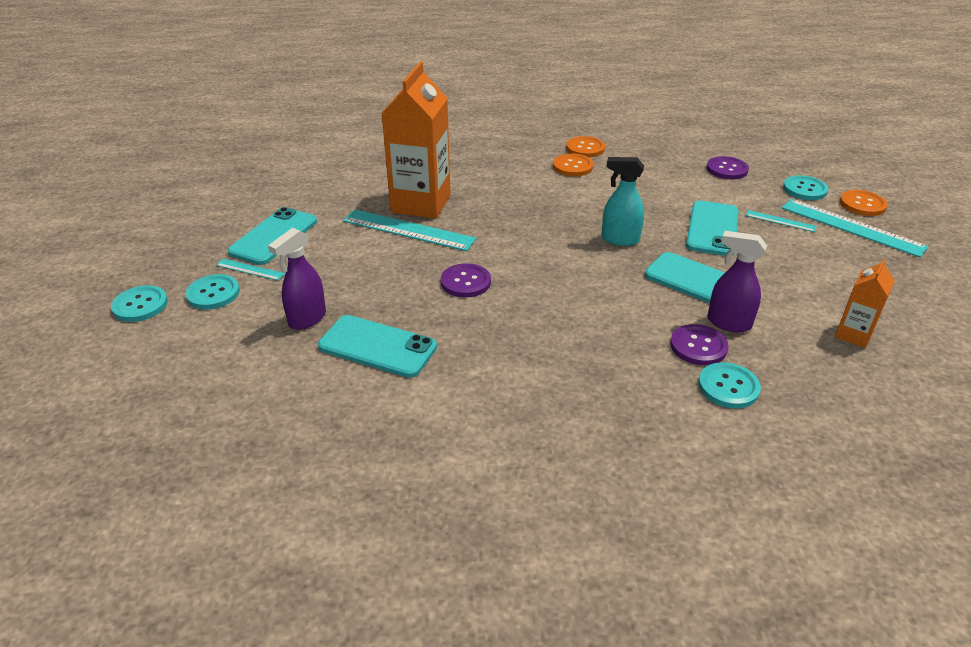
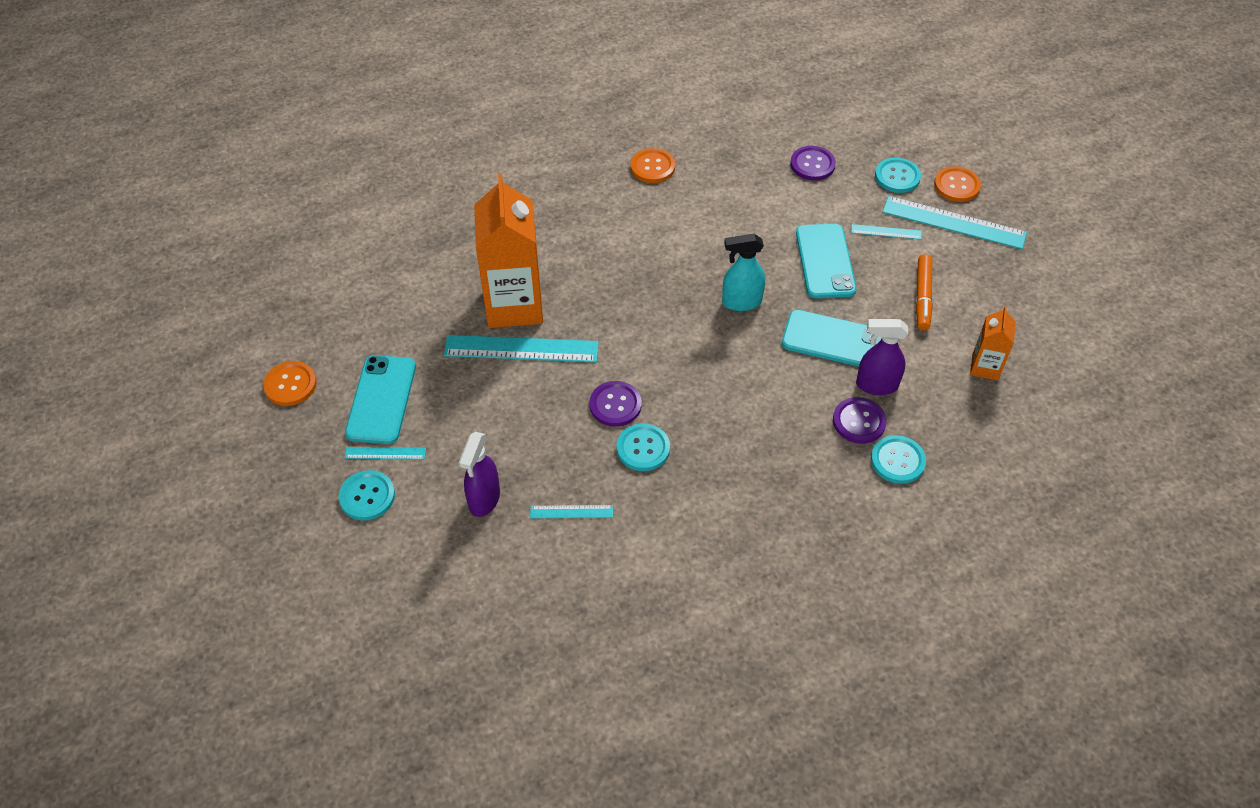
camera: 20 degrees left, 15 degrees up
(140, 305) = (300, 535): turquoise button -> turquoise button (643, 448)
(377, 346) = (571, 512): turquoise phone -> turquoise ruler
(572, 166) = (651, 201): orange button -> orange button (290, 385)
(802, 270) = (922, 297): none -> orange marker

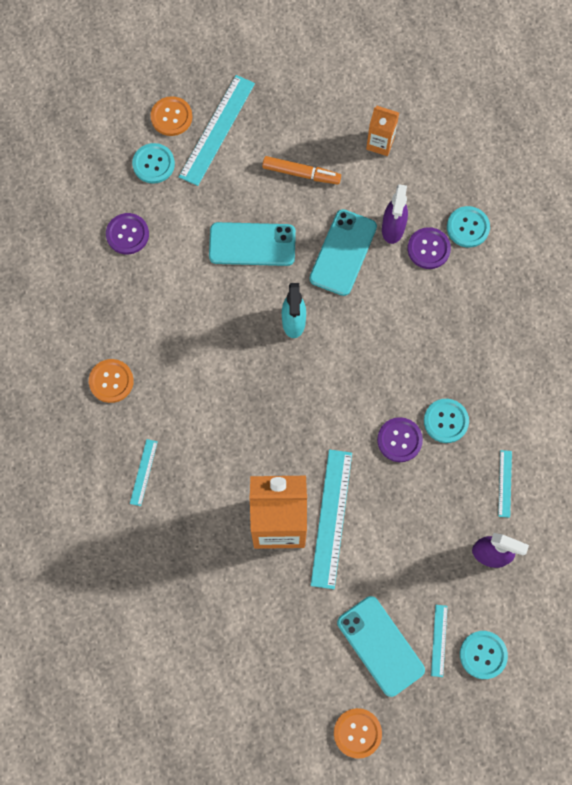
camera: 85 degrees left, 20 degrees up
(381, 399) = (380, 646): turquoise phone -> turquoise phone turned 45 degrees clockwise
(886, 232) = (222, 187): turquoise ruler -> turquoise ruler (143, 472)

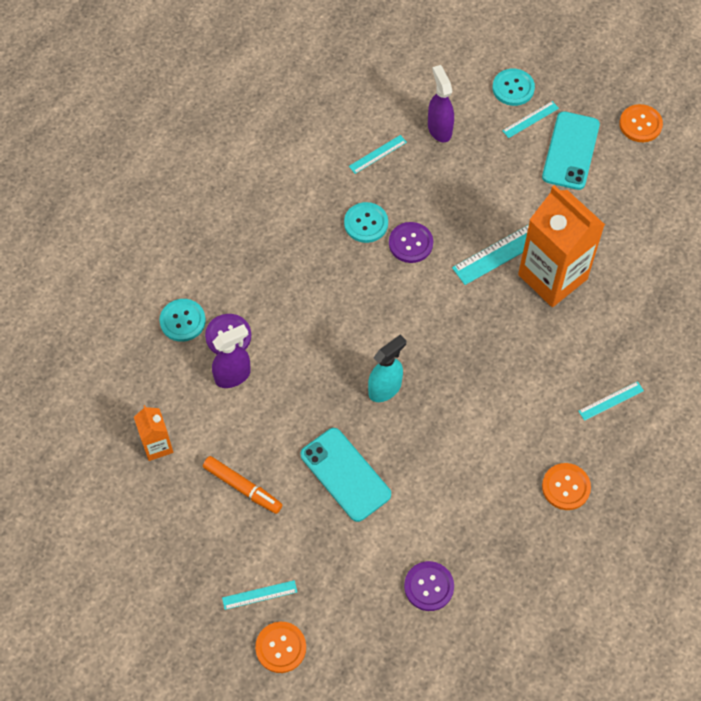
camera: 130 degrees left, 10 degrees down
(153, 164) = (342, 622): turquoise button -> none
(217, 130) = (259, 594): turquoise ruler -> turquoise ruler, size x0.49
(301, 173) = (242, 487): orange marker -> orange marker turned 150 degrees clockwise
(343, 252) = (289, 397): turquoise phone -> none

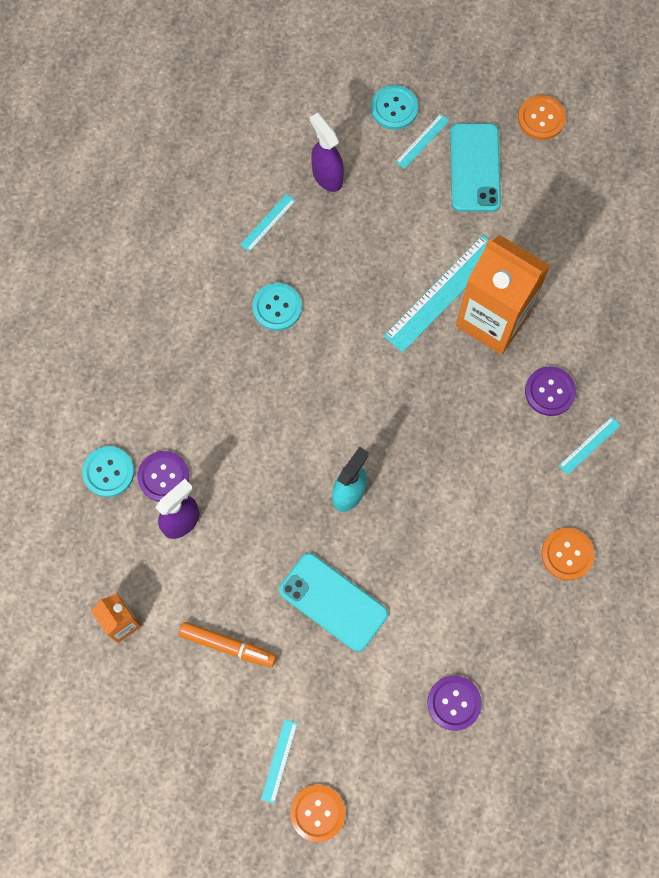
camera: 15 degrees left, 10 degrees up
(259, 594) = (279, 761): turquoise ruler -> turquoise ruler turned 45 degrees counterclockwise
(410, 243) = (331, 319): purple button -> purple button (550, 392)

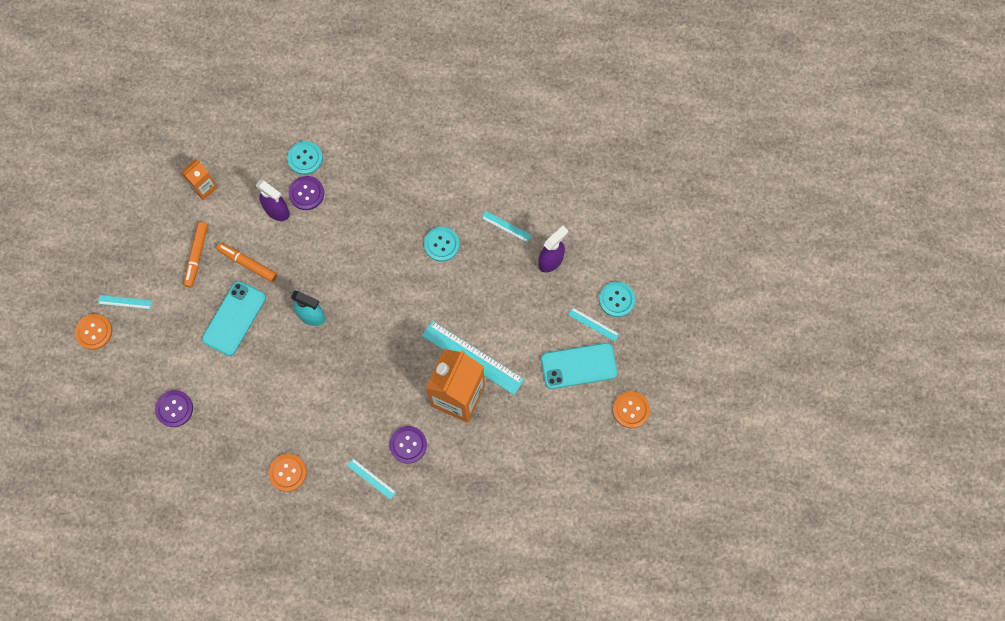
camera: 80 degrees right, 0 degrees up
(254, 573) = (248, 263): none -> orange marker

